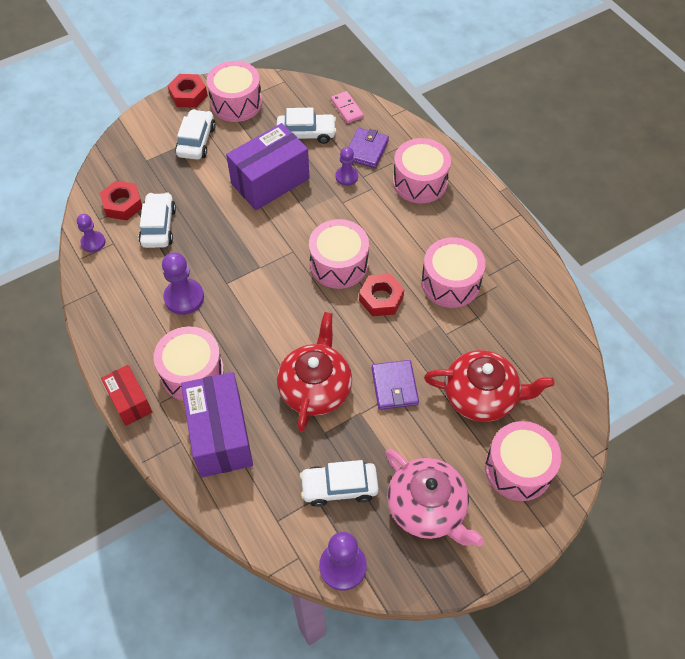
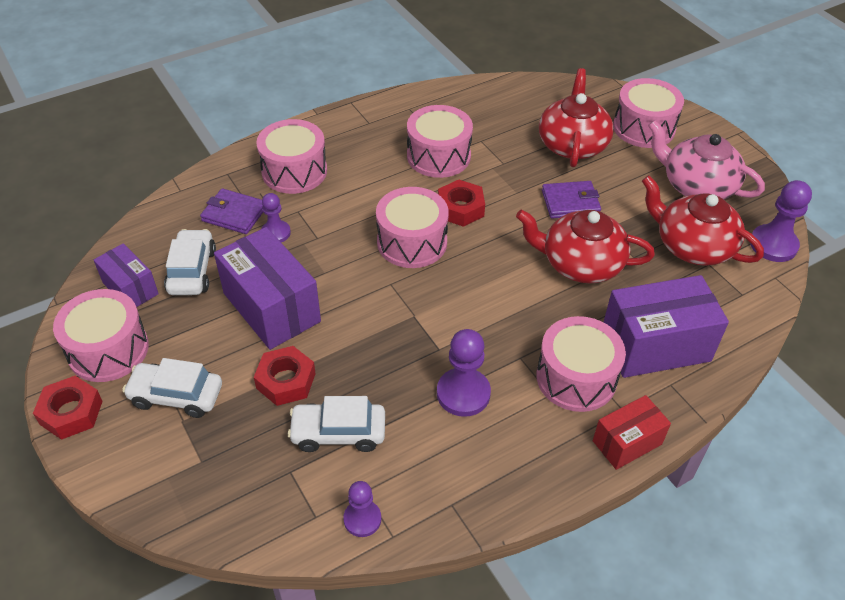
camera: 90 degrees left, 10 degrees down
(123, 204) = (290, 485): red nut -> red nut (286, 381)
(290, 104) = (130, 288): none -> purple box
(339, 487) = (692, 246): white car -> red teapot
(347, 108) = (156, 230): pink domino -> none
(427, 507) = (697, 186): pink teapot -> pink teapot turned 105 degrees counterclockwise

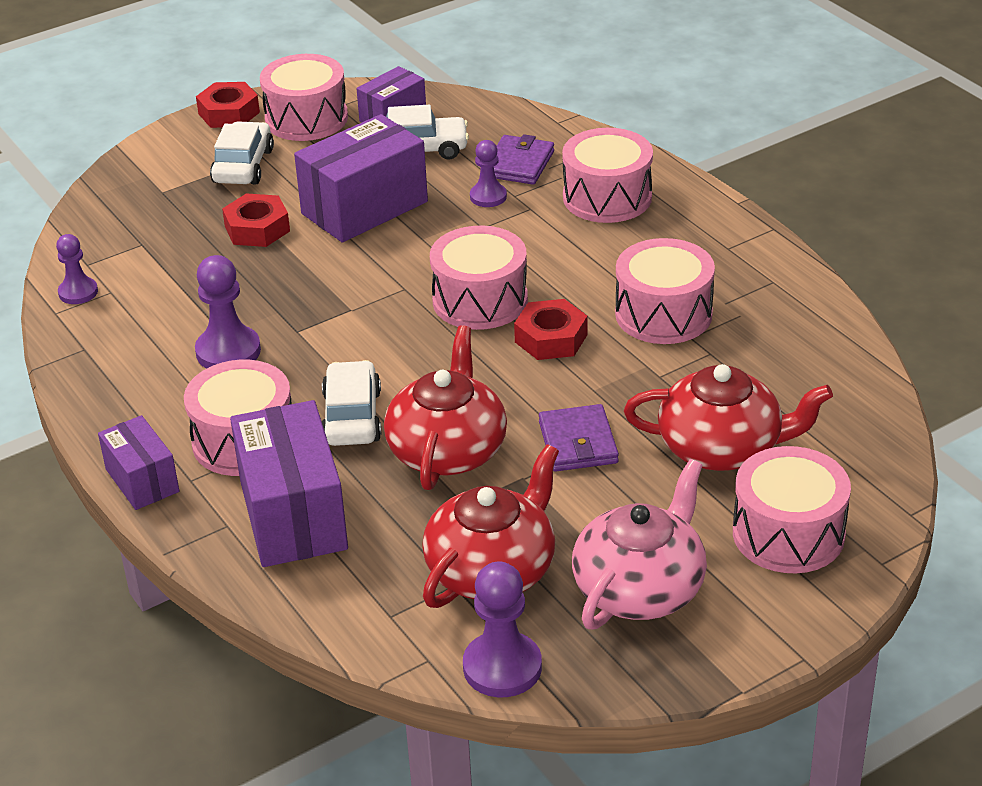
camera: 90 degrees right, 10 degrees down
(338, 433) = (184, 269): white car -> white car (352, 417)
(627, 442) = (142, 480): red box -> purple box

